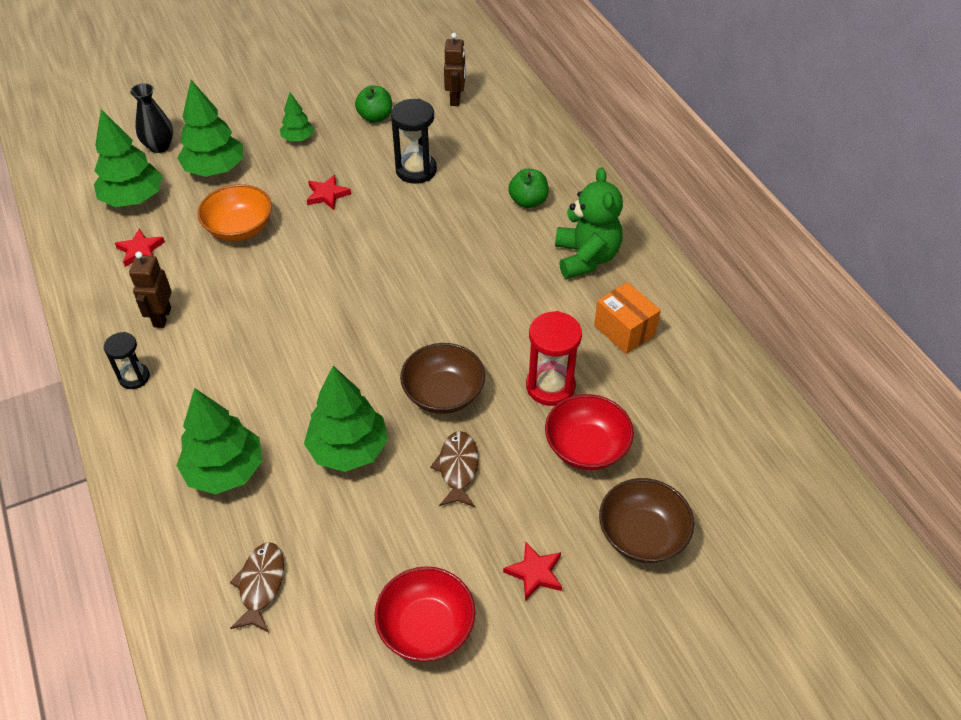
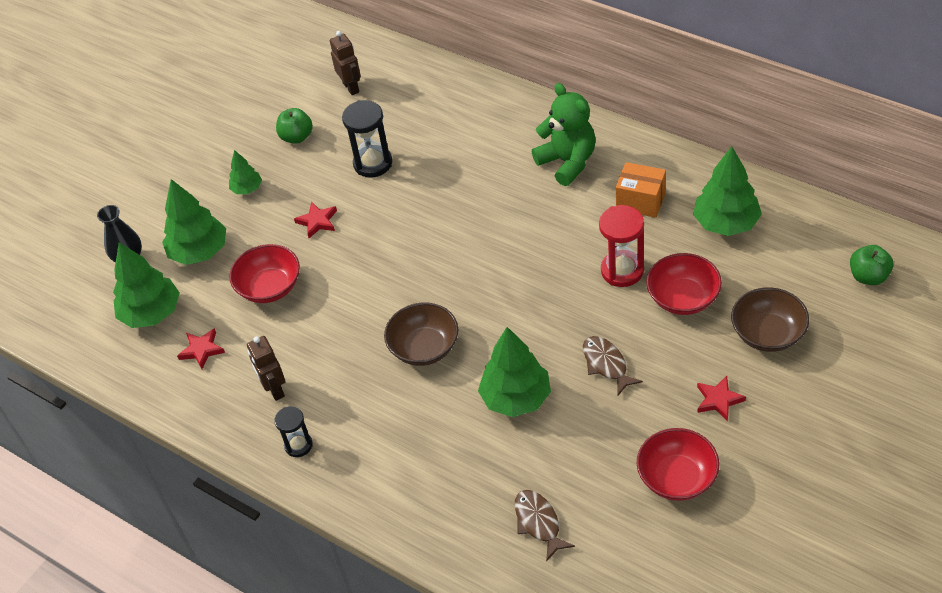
camera: 25 degrees left, 0 degrees up
(225, 470) = (438, 466): green tree -> green tree (726, 223)
(239, 228) = (270, 287): orange bowl -> red bowl
(443, 394) = (550, 320): brown bowl -> brown bowl (424, 348)
(528, 201) = (485, 141): green apple -> green apple (868, 276)

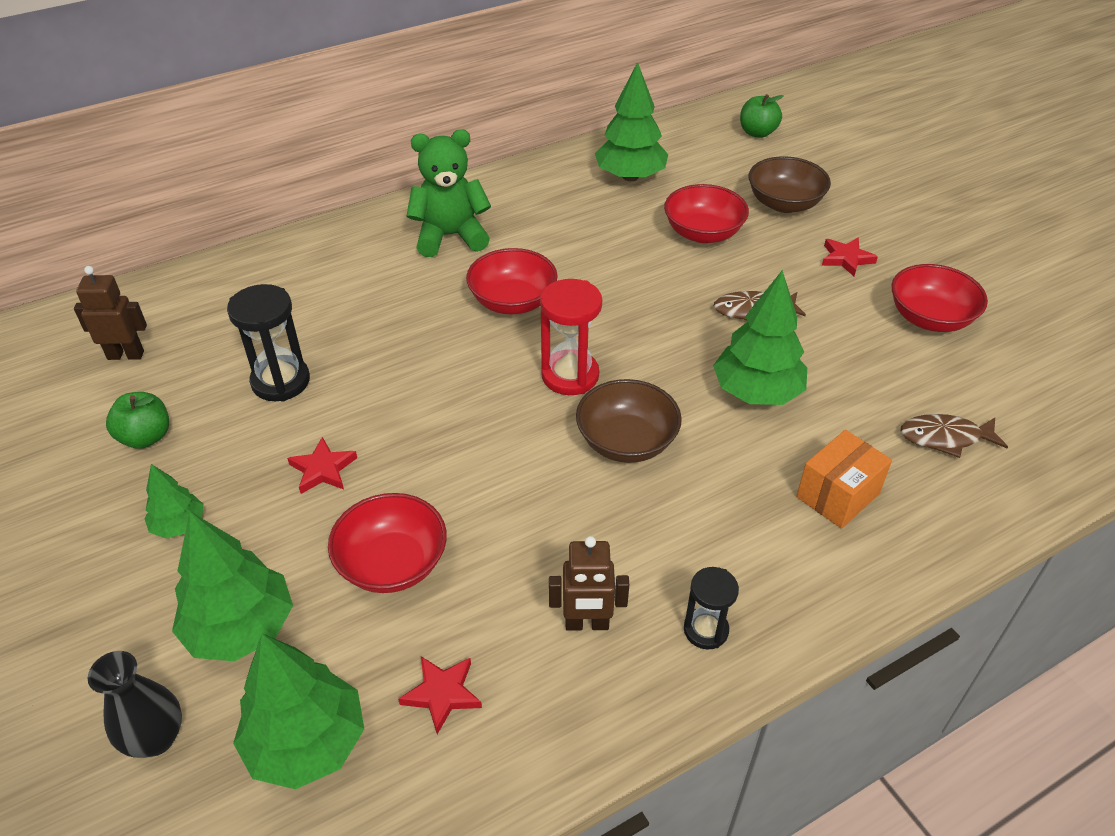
camera: 70 degrees left, 5 degrees down
(521, 229) = (513, 301): none -> red bowl
(622, 270) = (635, 256): red hourglass -> red hourglass (570, 375)
(640, 201) = (553, 212): orange box -> orange box (837, 495)

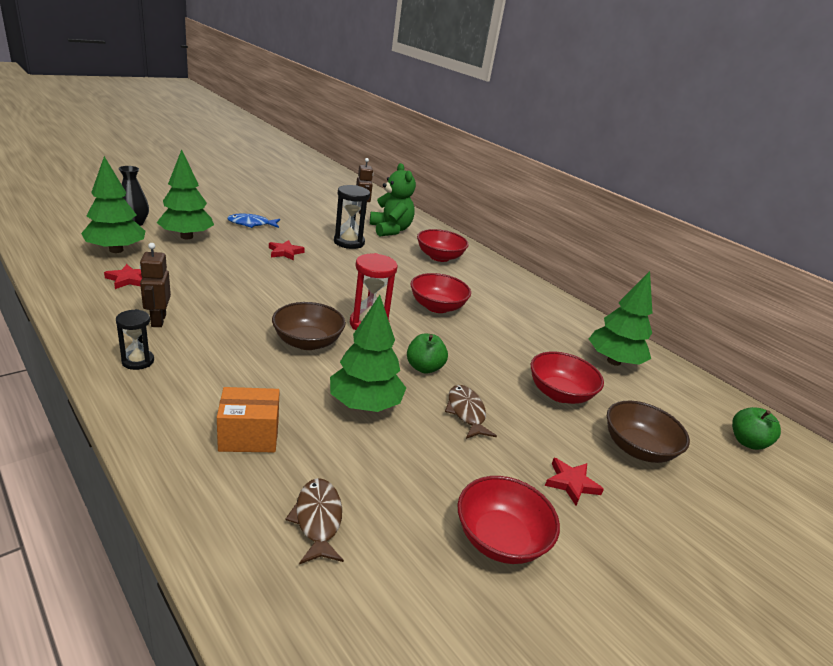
camera: 75 degrees right, 15 degrees down
(146, 437) = (307, 216): green apple -> green apple (424, 368)
(179, 525) = (251, 224): green tree -> blue fish
(392, 563) = (217, 268): red bowl -> red bowl (439, 257)
(450, 236) = (494, 288): green teddy bear -> green teddy bear (390, 230)
(837, 495) = (249, 436): orange box -> orange box turned 45 degrees counterclockwise

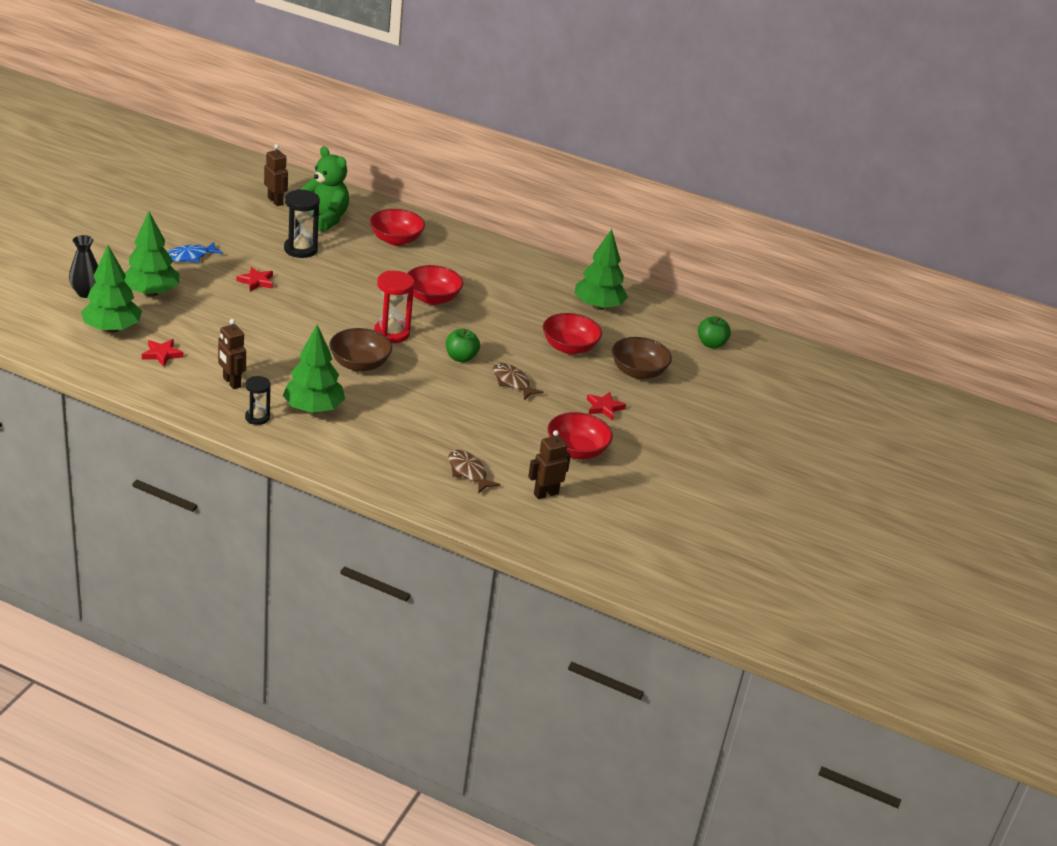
camera: 25 degrees left, 5 degrees up
(249, 436) = (385, 441): orange box -> none
(365, 404) = (441, 398): green tree -> green tree (313, 409)
(408, 603) = (545, 494): none -> brown robot

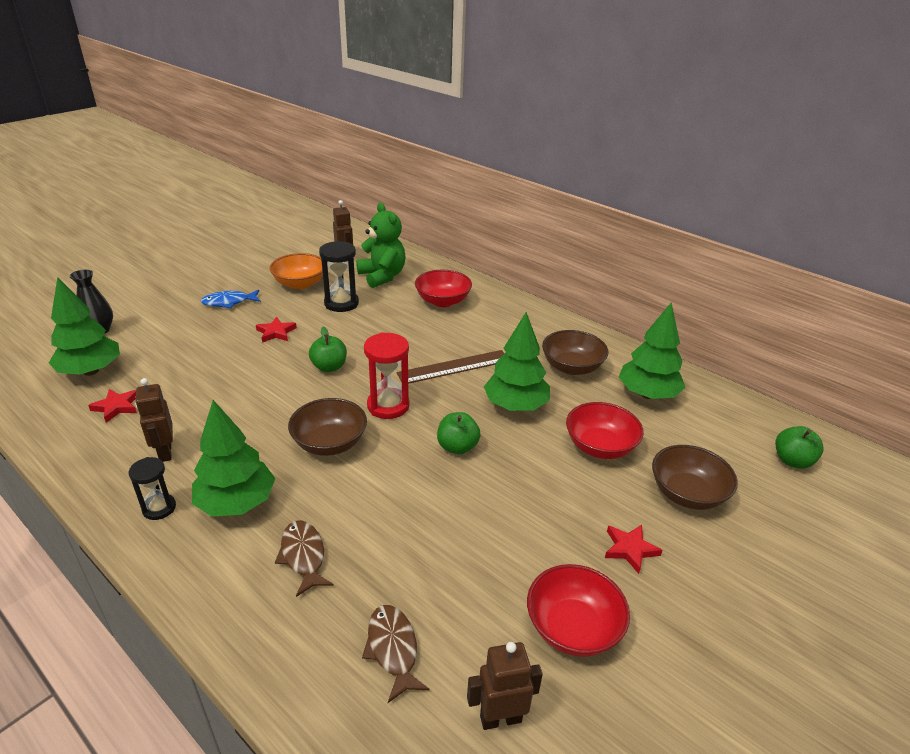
camera: 20 degrees right, 0 degrees up
(151, 293) = (163, 335): green tree -> green tree (516, 406)
(247, 232) = (300, 284): none -> orange bowl
(324, 307) = (329, 367): none -> green apple
(432, 298) = (454, 367): red bowl -> brown ruler
(512, 382) = (511, 491): brown fish -> brown fish (303, 556)
(531, 290) = (572, 367): none -> brown bowl

